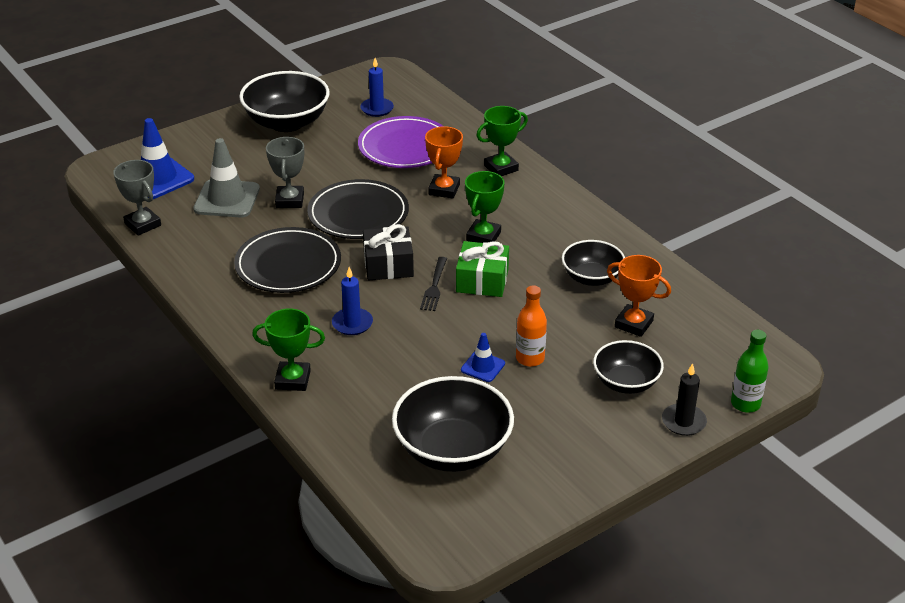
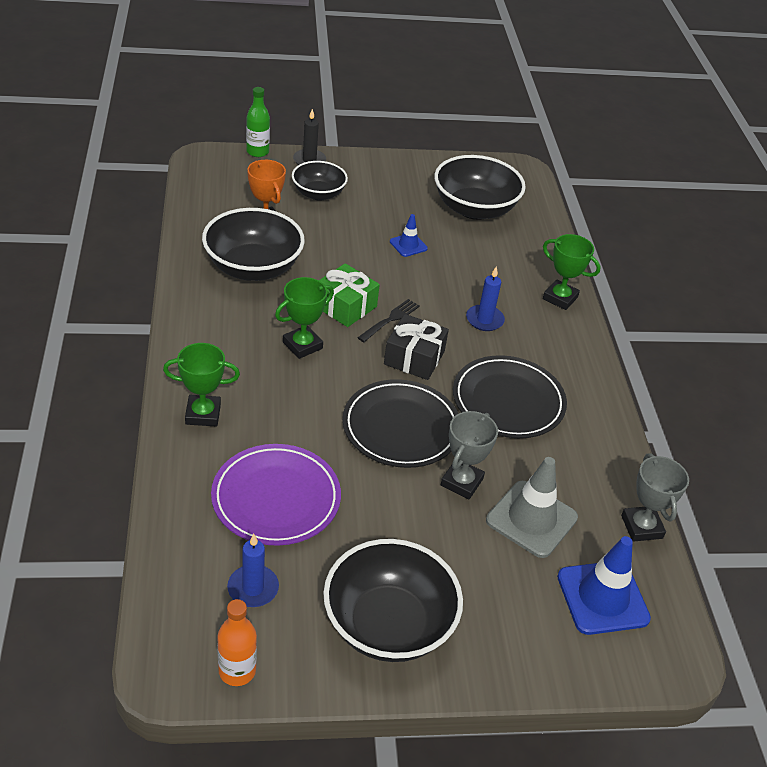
camera: 155 degrees left, 5 degrees up
(444, 190) = (288, 415): orange trophy -> none
(530, 358) = (368, 235): orange bottle -> orange bottle (237, 671)
(592, 277) = (253, 268): black bowl -> black bowl, size x1.63

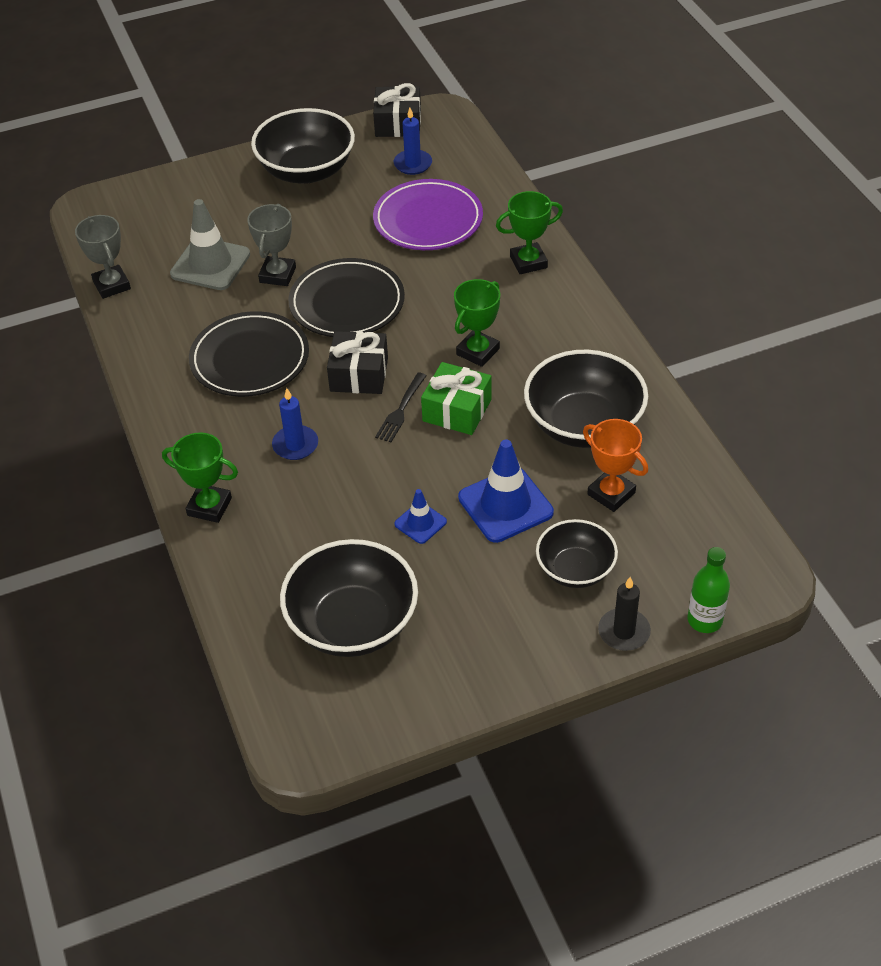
camera: 170 degrees right, 5 degrees up
(237, 671) = (398, 123): orange bottle -> black gift
(602, 598) = (145, 227): blue traffic cone -> blue traffic cone (505, 505)

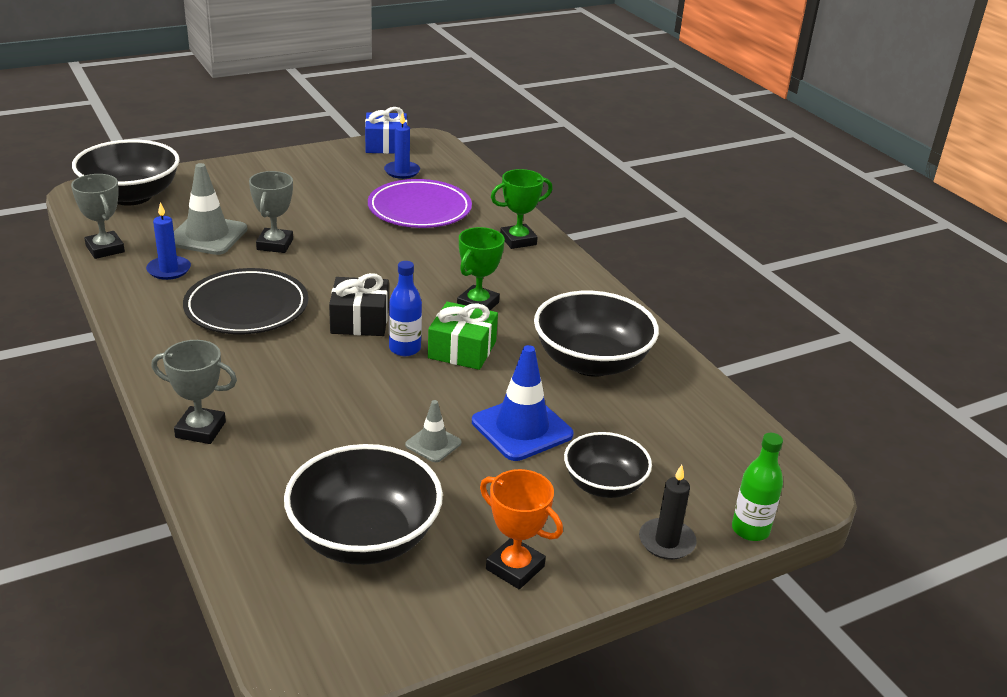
camera: 10 degrees left, 15 degrees down
(209, 507) = (200, 430): green trophy -> grey trophy
(295, 445) = (295, 377): blue candle -> blue candle (169, 270)
(306, 170) = (302, 173): black bowl -> black bowl (131, 196)
(347, 303) = (345, 266): black plate -> none
(398, 123) = (386, 145): black gift -> blue gift
(401, 409) = (405, 349): black fork -> blue bottle
(420, 523) = (433, 444): blue traffic cone -> grey traffic cone
(611, 493) = (629, 418): orange trophy -> orange trophy (515, 568)

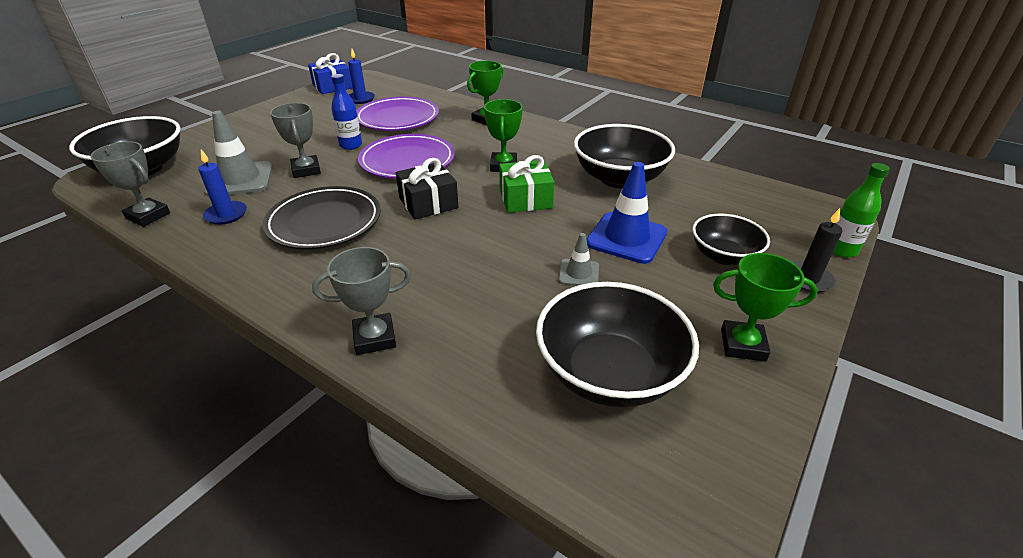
camera: 25 degrees left, 5 degrees up
(382, 266) = (407, 161): none -> purple plate
(405, 349) = (483, 212): blue bottle -> blue bottle (351, 145)
(515, 568) = (742, 345): orange trophy -> green trophy

